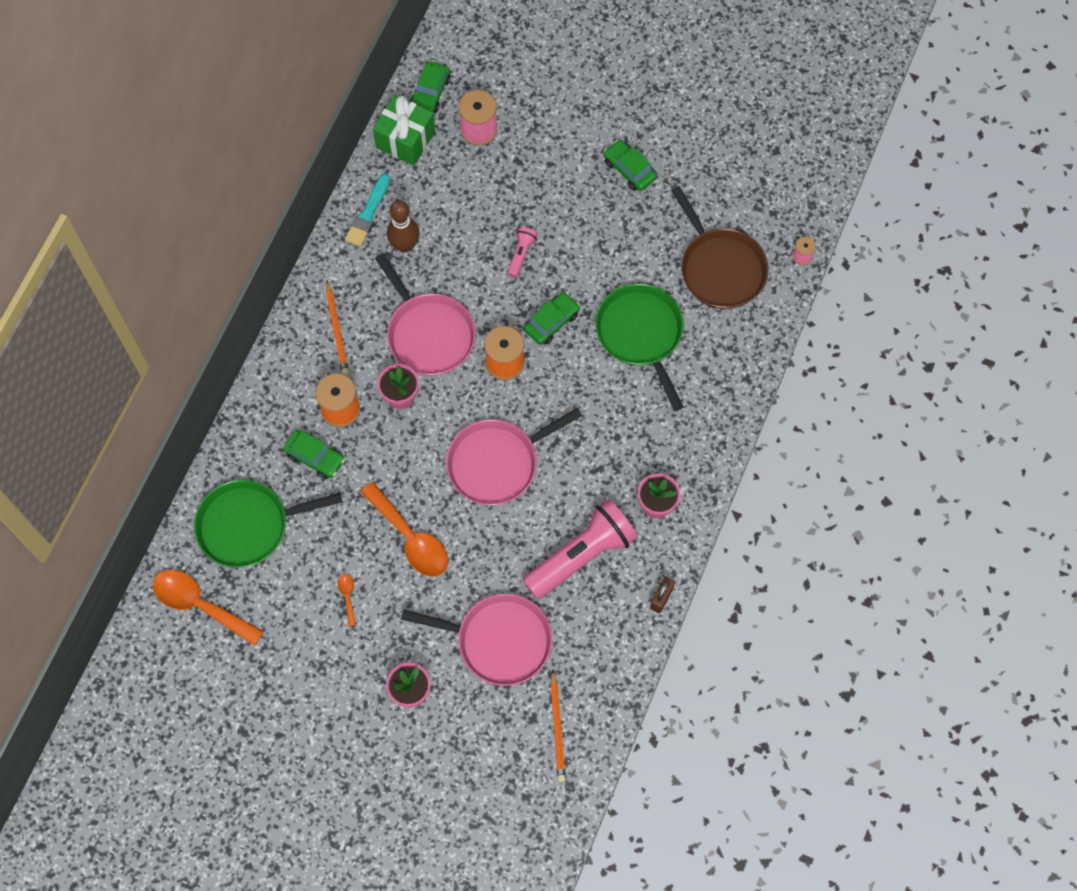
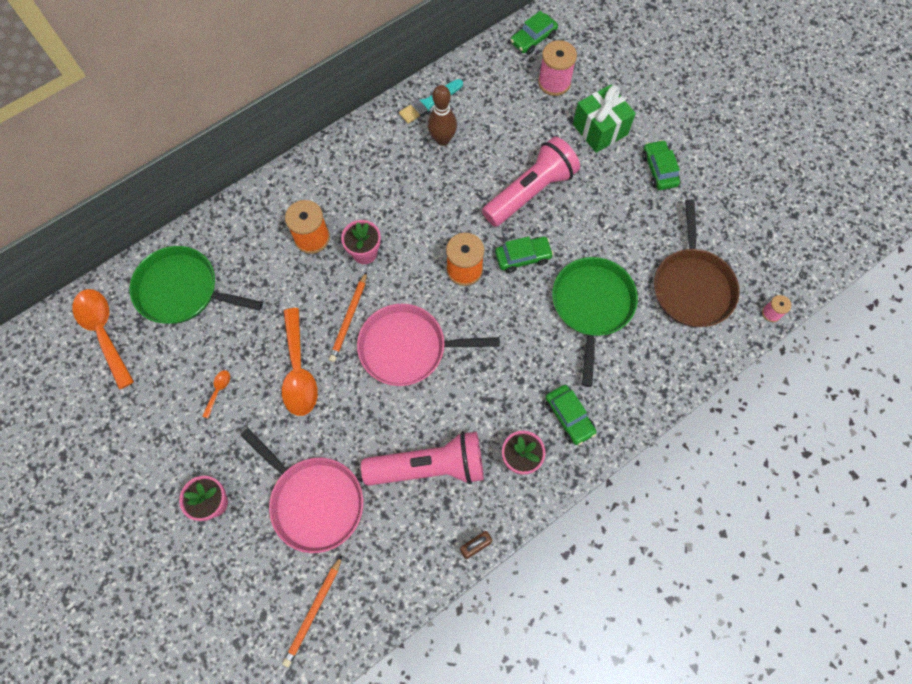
camera: 30 degrees right, 0 degrees up
(315, 457) = (268, 264): green car -> green car (569, 417)
(337, 330) = (349, 176): orange pencil -> orange pencil (349, 318)
(405, 139) = (492, 63): green gift -> green gift (600, 129)
(428, 334) = (418, 216): pink pan -> none
(521, 254) = (530, 192): pink flashlight -> pink flashlight, size x2.23

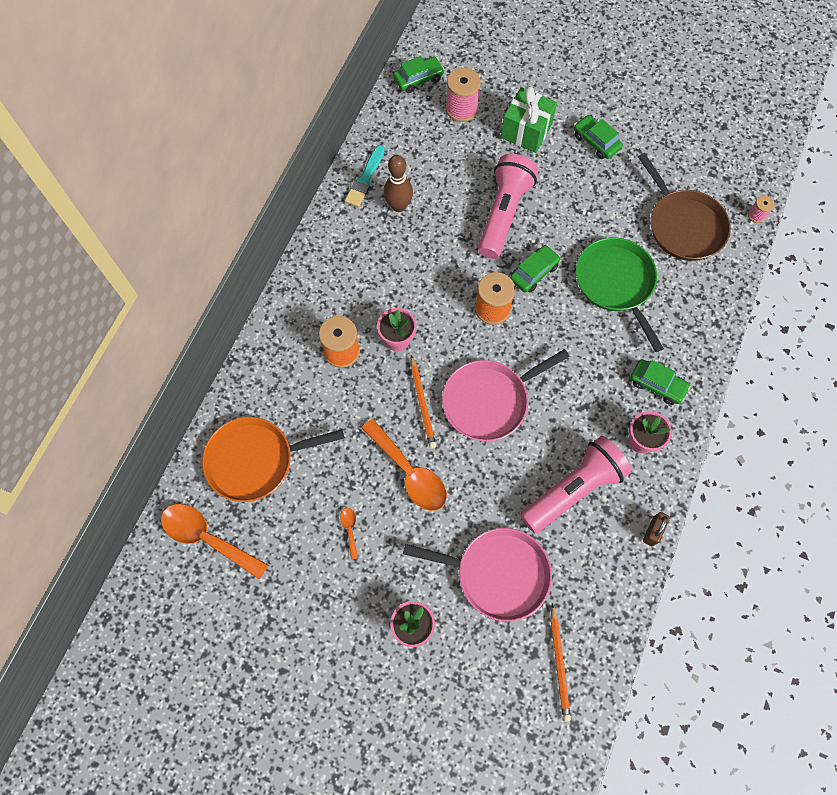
camera: 30 degrees left, 0 degrees up
(182, 290) = (254, 460): green pan -> orange pan
(533, 39) = (418, 79): green car -> green car turned 135 degrees counterclockwise

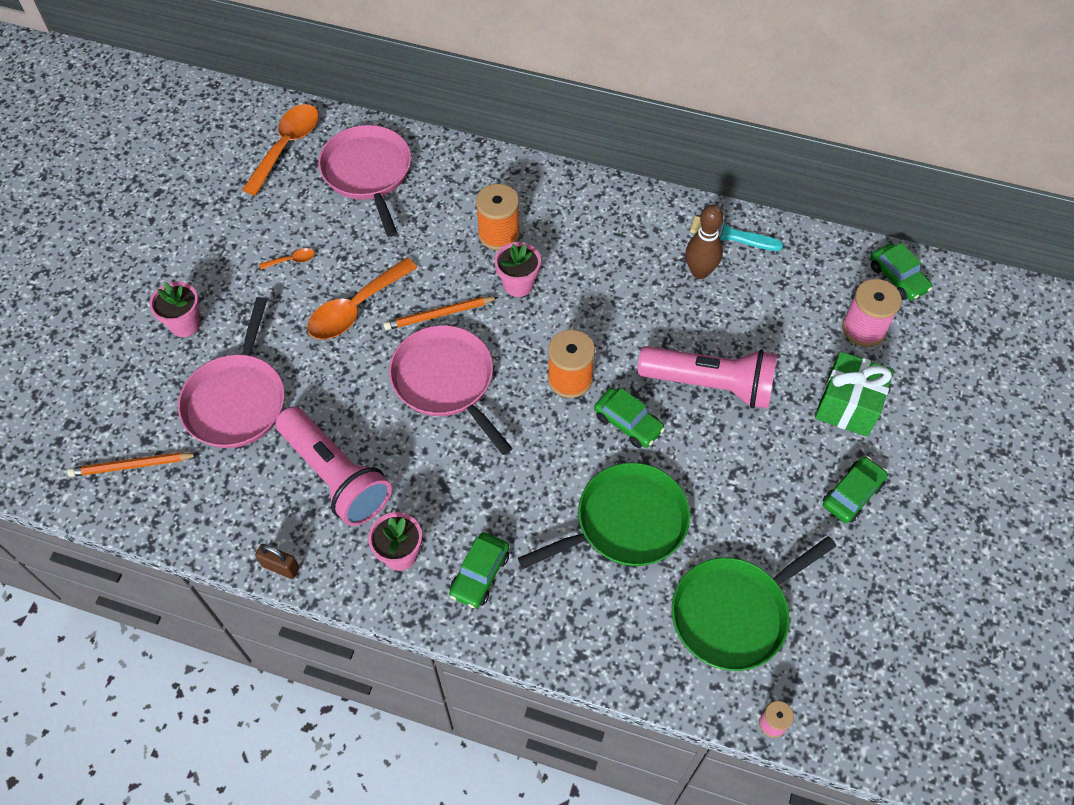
camera: 85 degrees right, 10 degrees down
(254, 460) = (368, 173): orange pan -> pink pan
(683, 226) = (734, 613): brown pan -> green pan

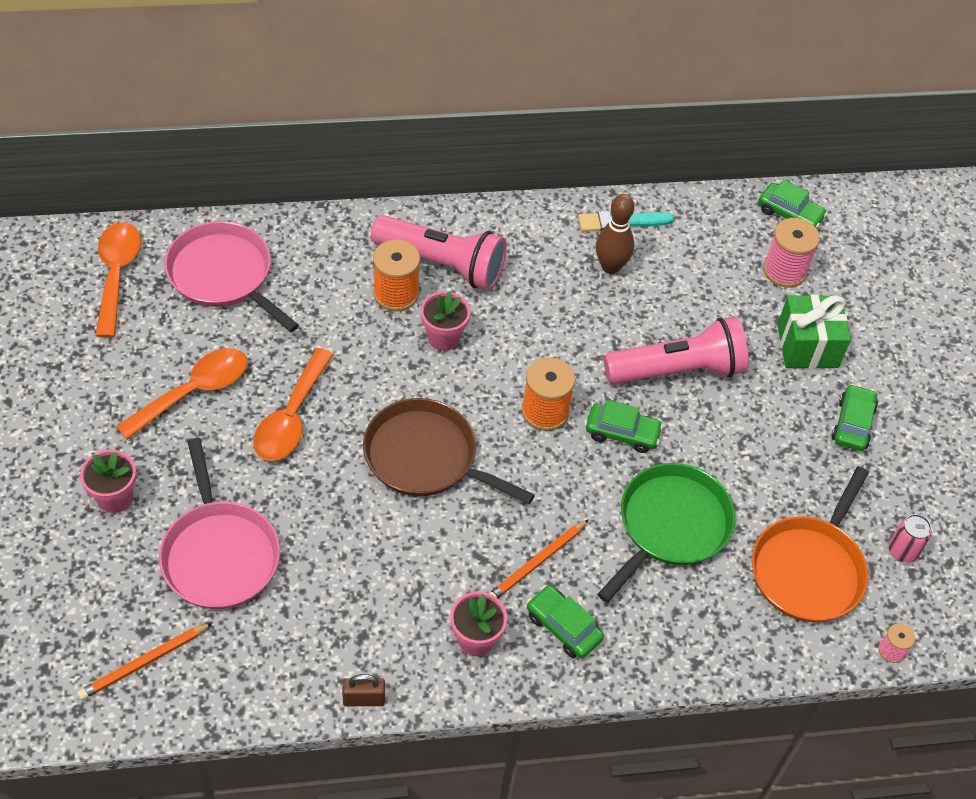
camera: 30 degrees left, 5 degrees down
(292, 260) = (194, 391): orange spoon -> orange spoon, size x2.31
(336, 476) = (368, 589): pink flashlight -> pink flashlight (442, 264)
(439, 315) = (381, 394): orange pencil -> orange pencil (537, 563)
(446, 381) = (425, 457): pink pan -> brown pan
(480, 574) = (563, 627): green car -> green car turned 135 degrees clockwise
(734, 613) = (809, 569): green pan -> orange pan
(836, 633) = (902, 551): none -> pink can

